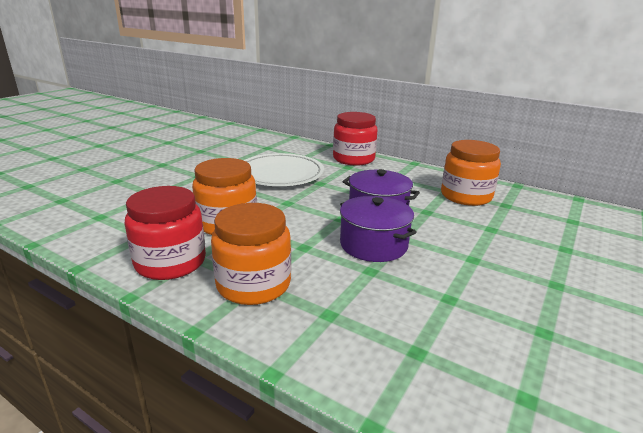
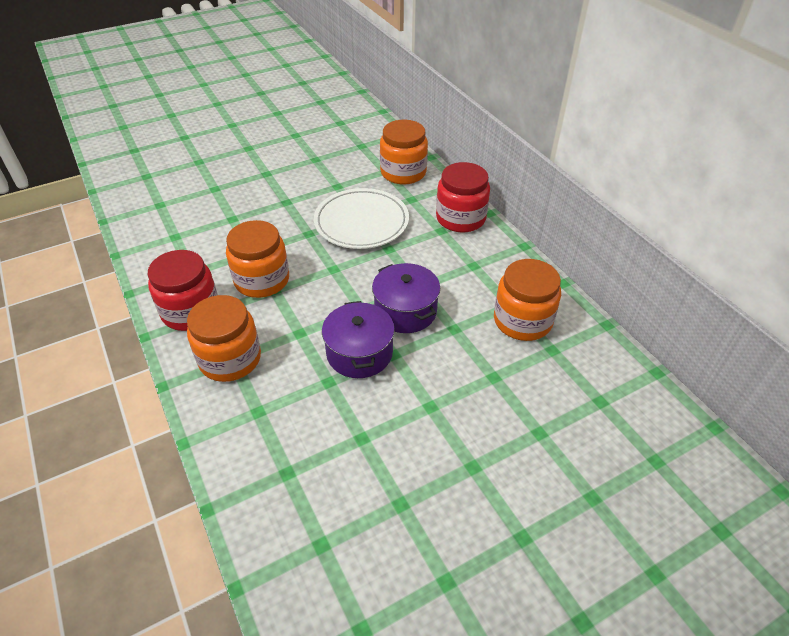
camera: 30 degrees right, 20 degrees up
(282, 146) = (403, 172): none -> orange jar

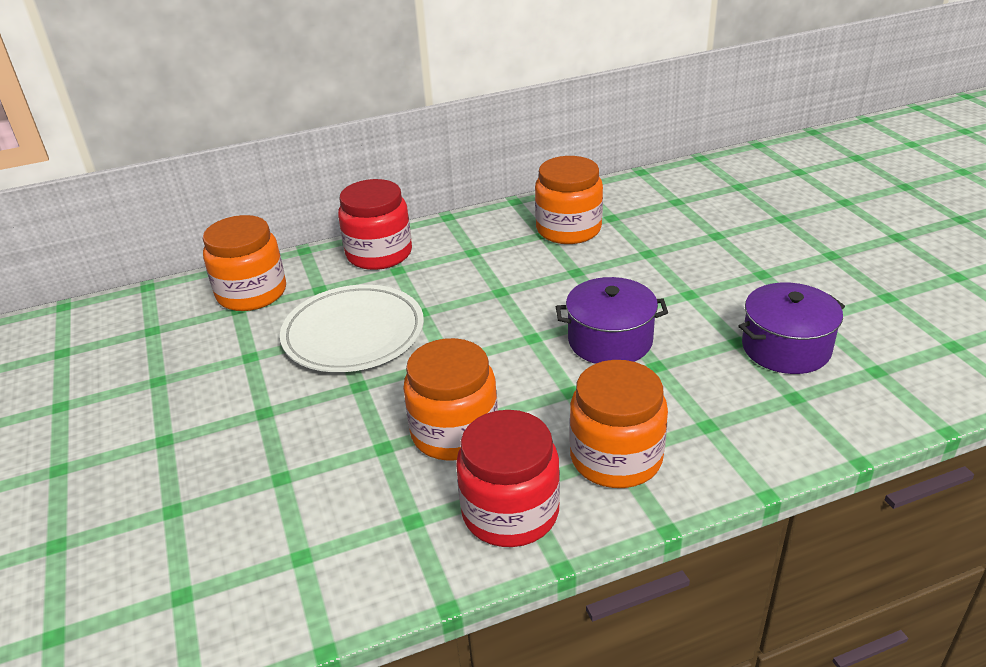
camera: 80 degrees left, 10 degrees down
(405, 311) = (542, 303): purple pot -> purple pot (786, 348)

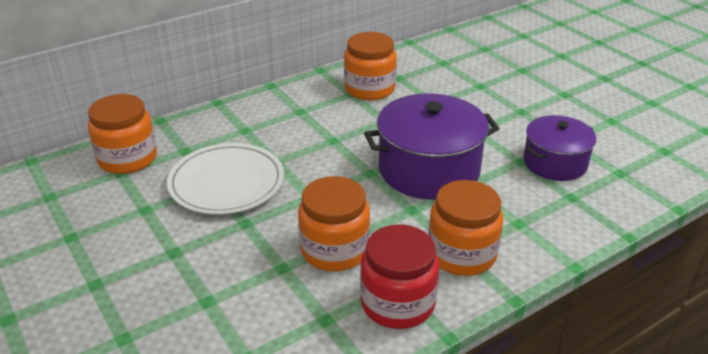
camera: 15 degrees left, 0 degrees up
(379, 254) = (225, 118): red jar -> none
(610, 340) = (429, 169): purple pot -> purple pot, size x1.58

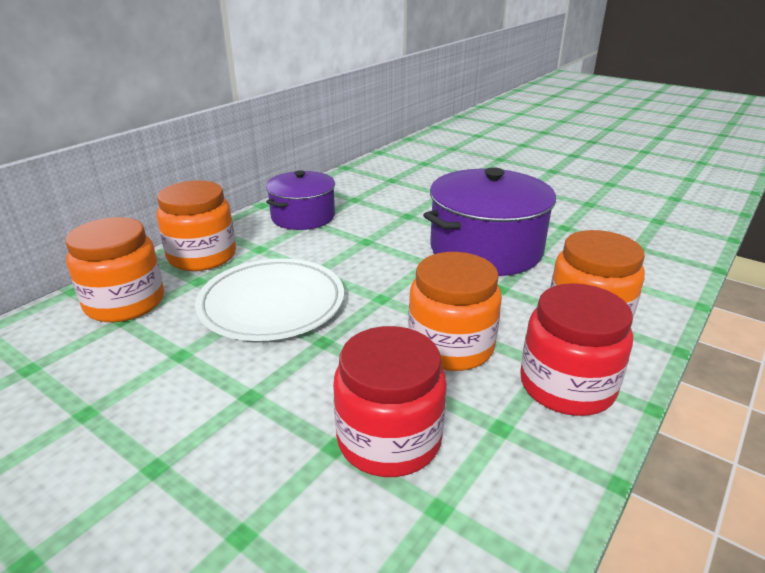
camera: 20 degrees left, 5 degrees down
(244, 306) = (389, 439): none -> red jar
(369, 89) = (370, 192): orange jar -> orange jar (202, 256)
(555, 163) = (596, 223): purple pot -> purple pot (303, 217)

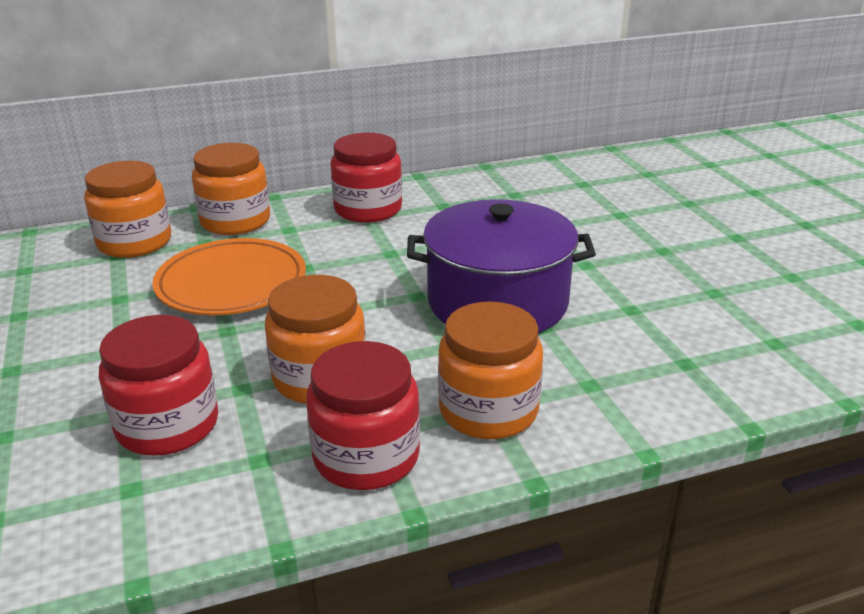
camera: 35 degrees right, 0 degrees up
(272, 304) = (231, 283): white plate -> orange plate
(303, 217) = (368, 209): purple pot -> red jar

